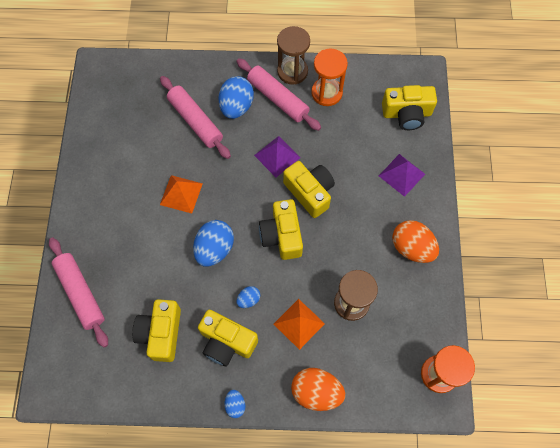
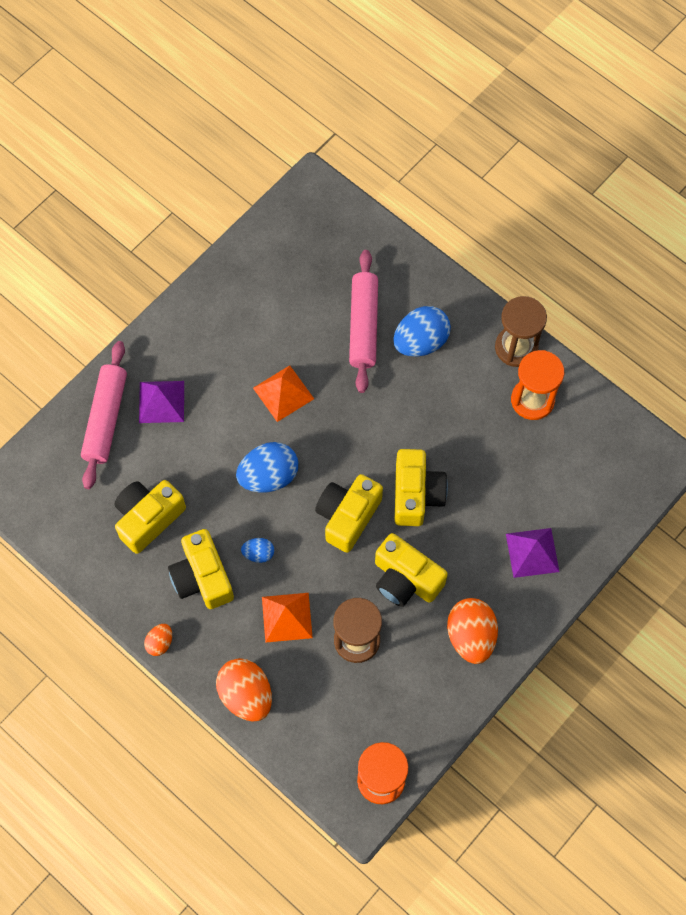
camera: 40 degrees right, 0 degrees up
(235, 405) = (160, 643): blue egg -> orange egg
(277, 156) = (416, 429): purple pyramid -> purple pyramid (161, 401)
(278, 98) = (473, 366): pink rolling pin -> none
(406, 114) = (601, 491): yellow camera -> yellow camera (405, 579)

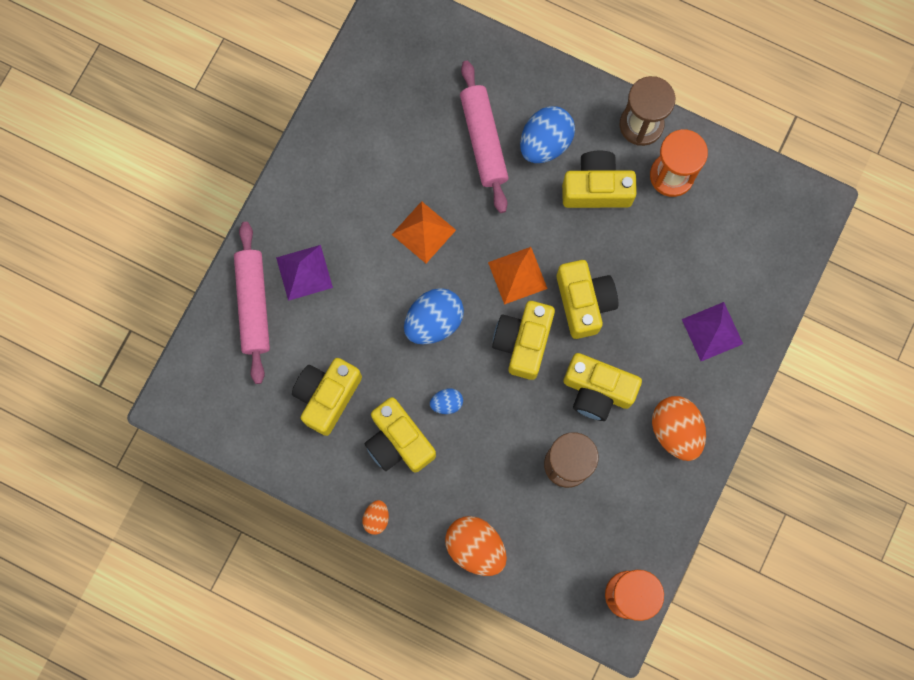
camera: 15 degrees left, 10 degrees up
(287, 617) = (493, 459): orange pyramid -> orange pyramid (517, 275)
(457, 394) = (596, 188): none -> yellow camera

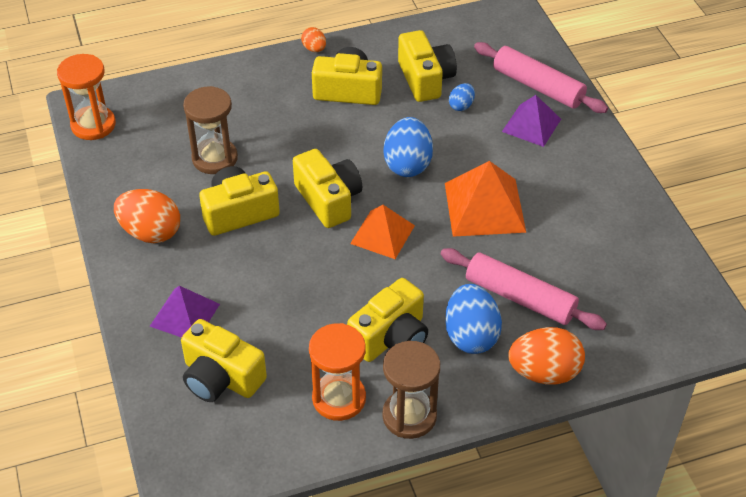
camera: 135 degrees right, 30 degrees down
(423, 232) = (484, 207): orange pyramid -> orange pyramid, size x1.51
(446, 403) = (341, 130): blue egg -> blue egg (461, 106)
(475, 547) = (230, 78): orange egg -> orange egg (544, 372)
(584, 302) = (311, 256): yellow camera -> yellow camera (221, 377)

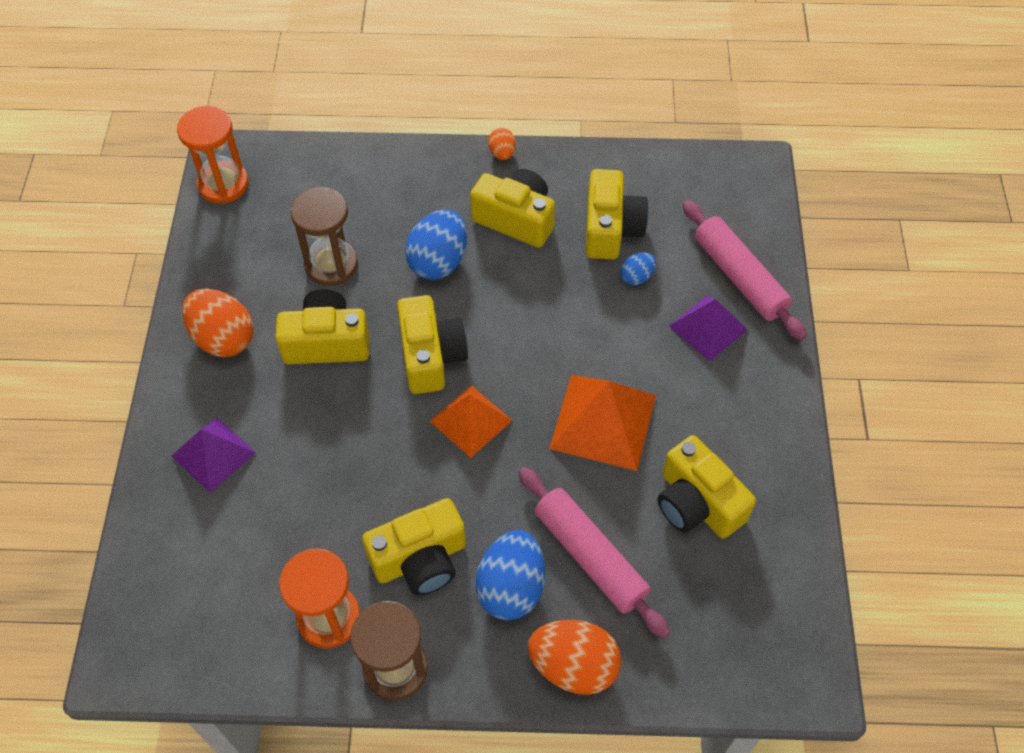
camera: 20 degrees right, 10 degrees up
(221, 377) = (216, 546): yellow camera -> yellow camera (697, 503)
(407, 164) = (540, 337): blue egg -> blue egg (438, 261)

